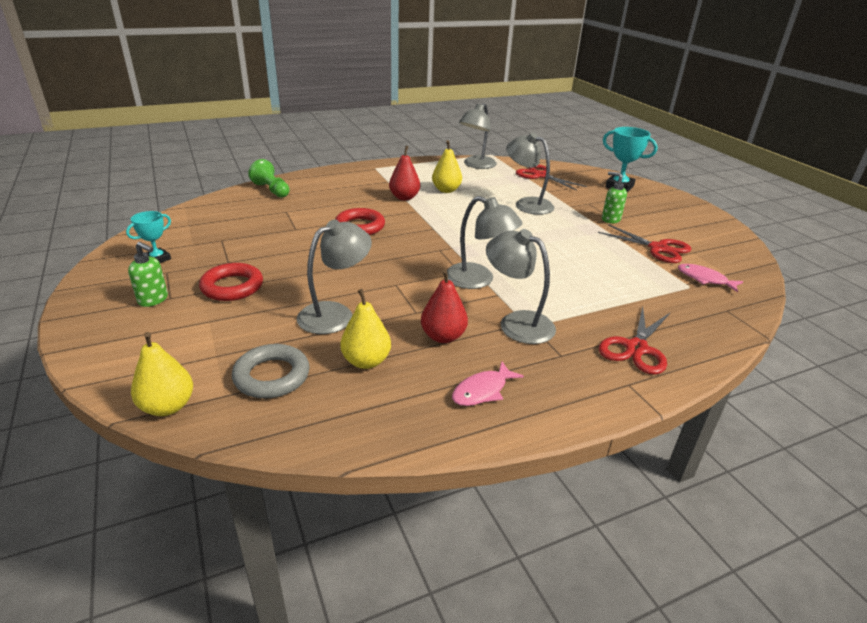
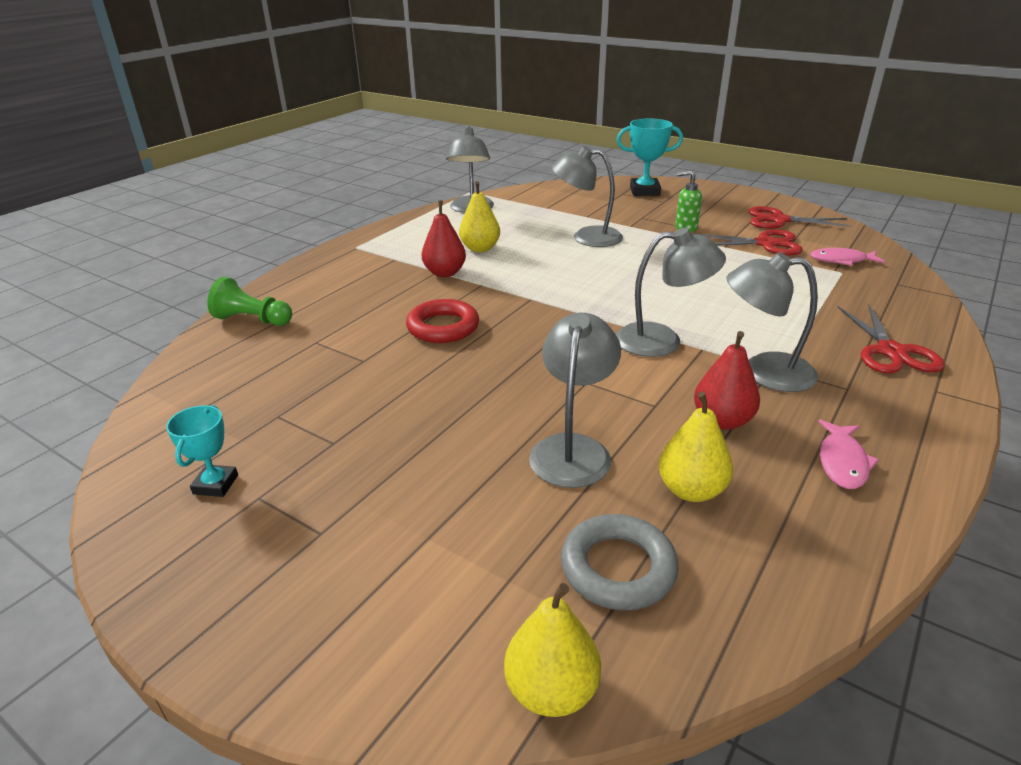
camera: 30 degrees left, 0 degrees up
(153, 300) = (299, 548): green soap dispenser -> none
(232, 287) = (391, 474): red ring -> none
(540, 175) = (555, 201): red scissors -> red scissors (779, 220)

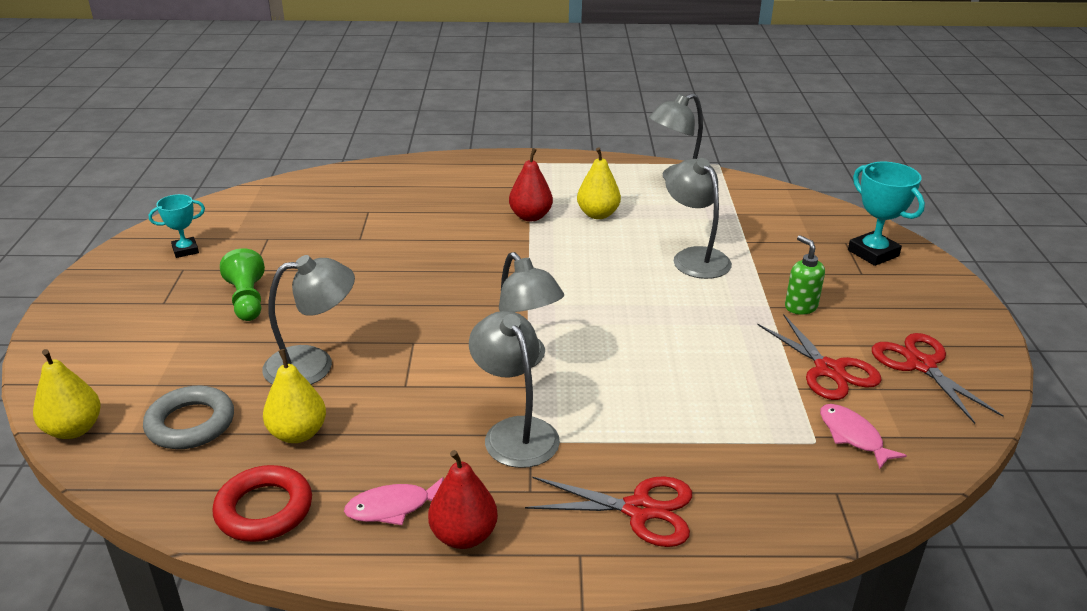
camera: 55 degrees right, 0 degrees up
(253, 320) = (375, 177): green pawn -> green pawn (247, 300)
(443, 327) = (438, 250): red ring -> red ring (264, 509)
(722, 421) = (408, 426): red pear -> red pear (464, 535)
(891, 351) = (639, 510): red scissors -> red scissors turned 135 degrees counterclockwise

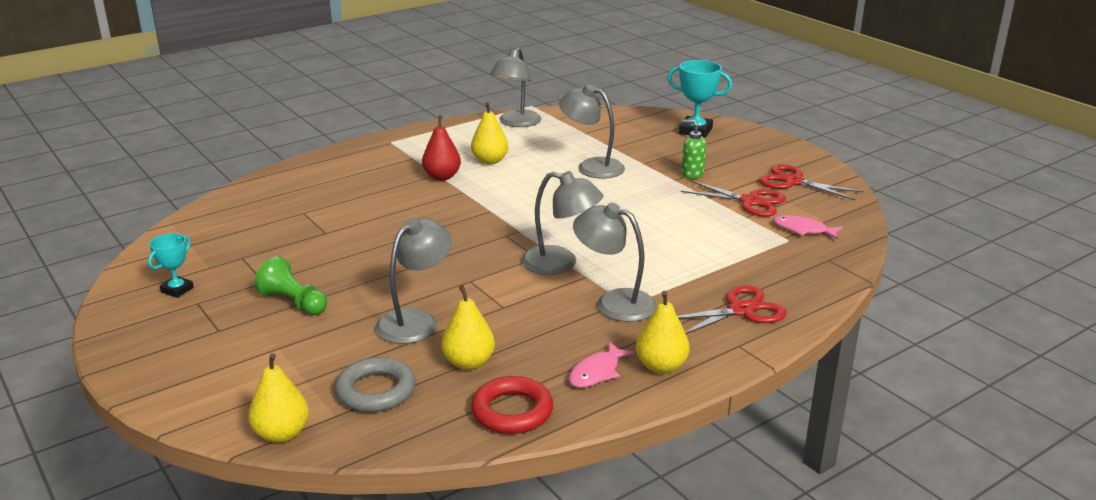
camera: 35 degrees left, 5 degrees down
(464, 535) = (661, 366): red pear -> yellow pear

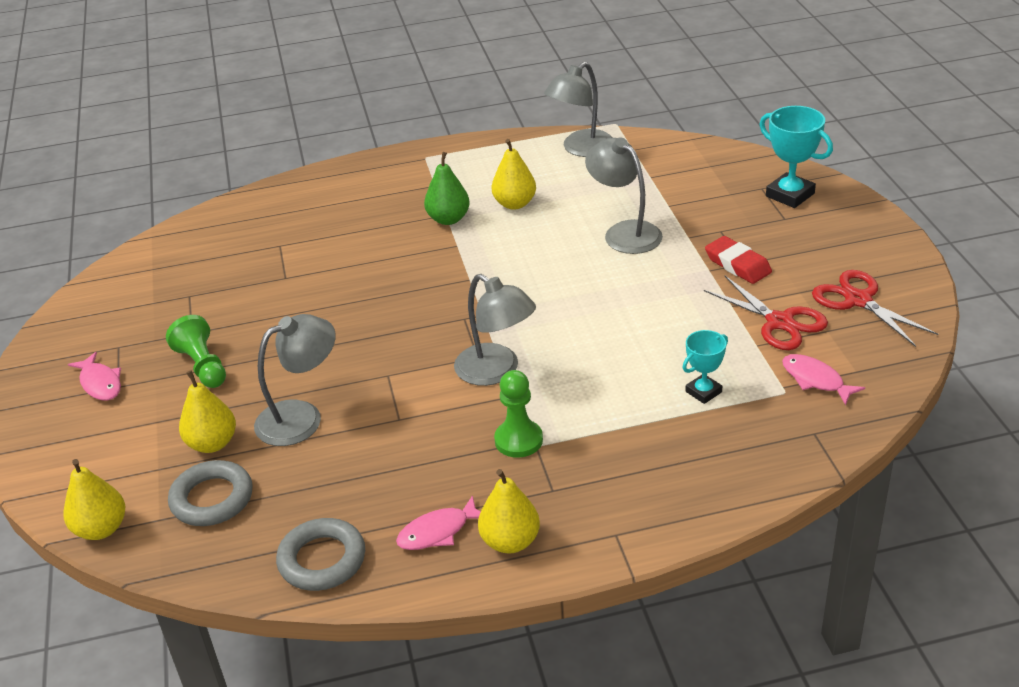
camera: 25 degrees right, 10 degrees up
(177, 290) = (110, 326): turquoise trophy -> turquoise trophy (703, 392)
(199, 331) = (100, 383): none -> pink fish
(442, 177) = (448, 219): red pear -> green pear
(469, 362) = (319, 485): yellow pear -> yellow pear (212, 443)
(512, 411) = (322, 560): red ring -> grey ring
(614, 302) = (518, 440): grey lamp -> green pawn
(692, 174) = (737, 264): green soap dispenser -> red eraser
(741, 310) = (653, 485): red scissors -> none

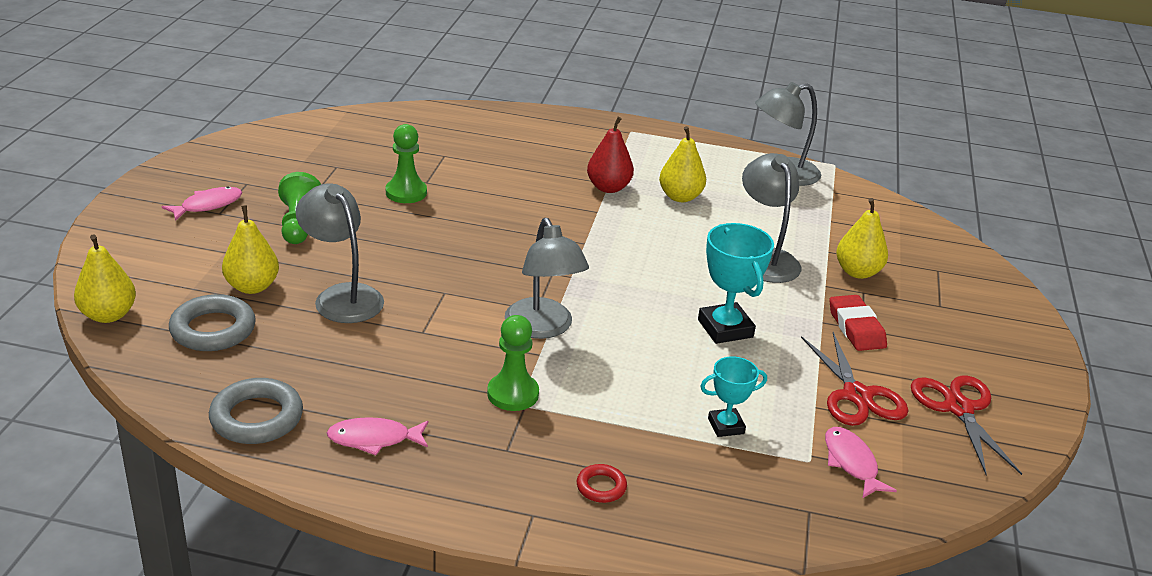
camera: 20 degrees right, 5 degrees down
(100, 383) = (208, 205): pink fish -> pink fish turned 120 degrees counterclockwise
(275, 295) = (406, 192): none -> green pawn
(301, 417) = (342, 296): grey lamp -> grey lamp turned 120 degrees counterclockwise
(448, 219) = (608, 188): green pear -> red pear
(510, 541) = (430, 476): yellow pear -> yellow pear (857, 272)
(649, 486) = (601, 487): none -> red ring
(790, 195) = (963, 287): turquoise trophy -> turquoise trophy (725, 328)

